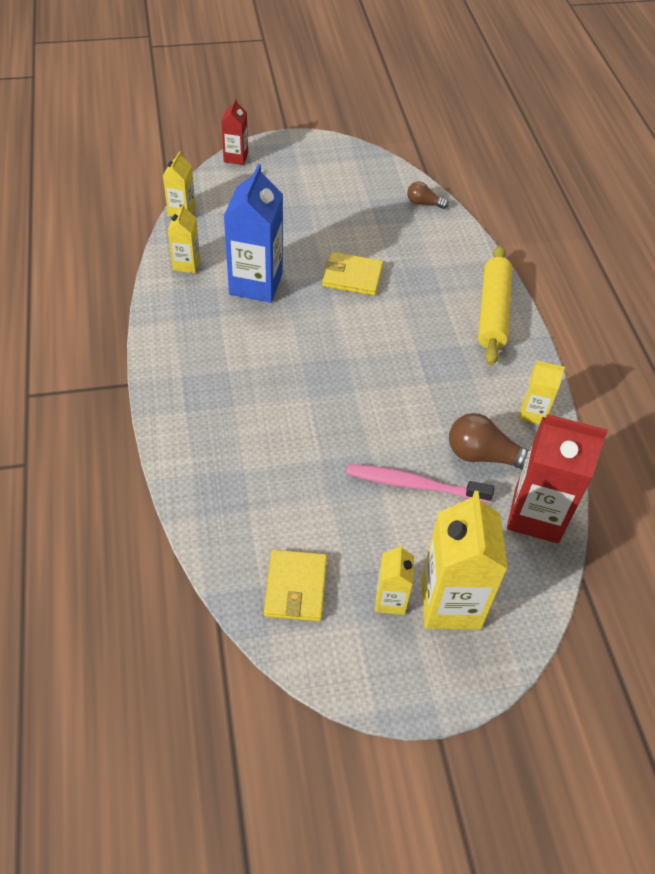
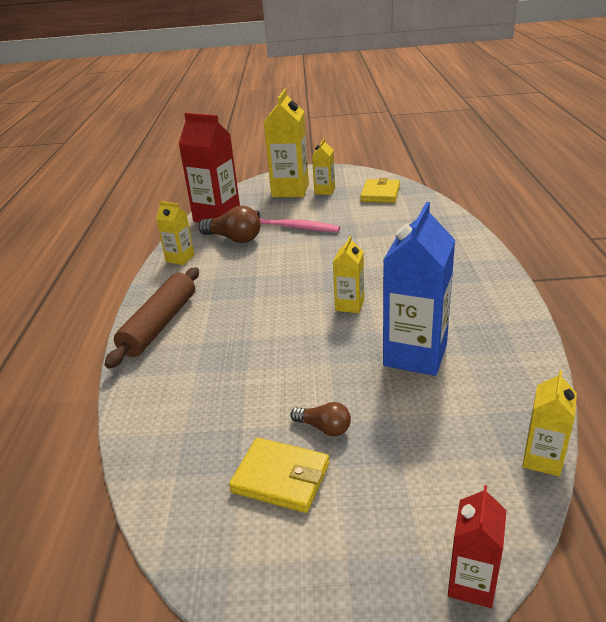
camera: 165 degrees left, 20 degrees down
(186, 264) = (508, 379): yellow carton -> yellow carton (349, 305)
(352, 277) = (297, 360): yellow wallet -> yellow wallet (281, 478)
(424, 203) = (157, 460): brown light bulb -> brown light bulb (324, 428)
(493, 312) = (159, 324): yellow rolling pin -> brown rolling pin

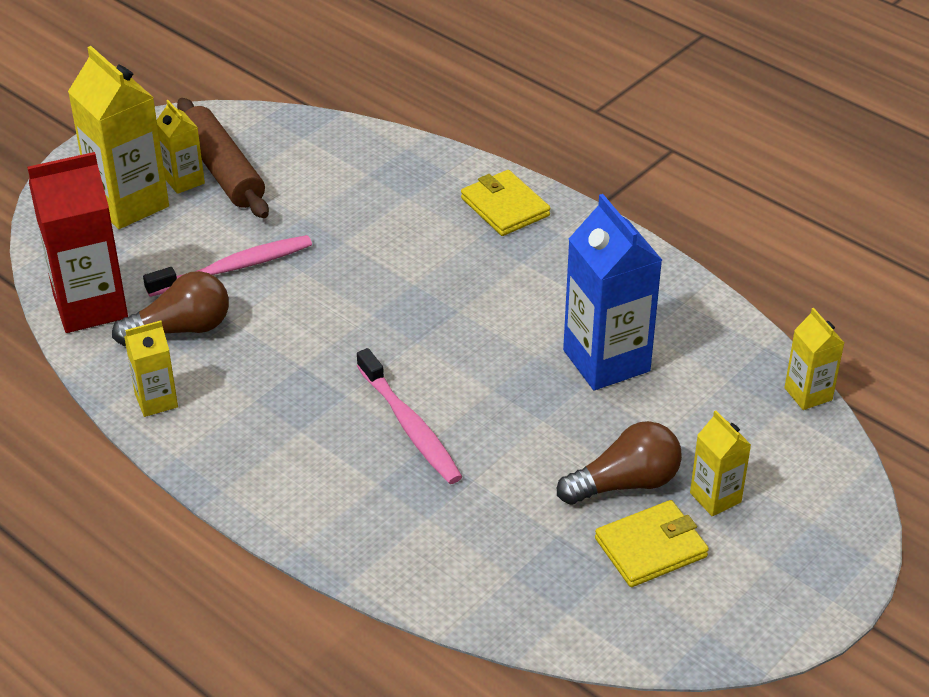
camera: 50 degrees left, 10 degrees up
(159, 324) = (291, 497): brown rolling pin -> brown rolling pin (222, 170)
(259, 326) = (410, 426): none -> pink toothbrush
(324, 428) = (625, 483): brown light bulb -> brown light bulb, size x1.74
(349, 305) = (469, 342): yellow carton -> yellow carton (715, 497)
(380, 194) = (272, 150): yellow wallet -> yellow wallet (505, 207)
(471, 583) = (861, 516): red carton -> none

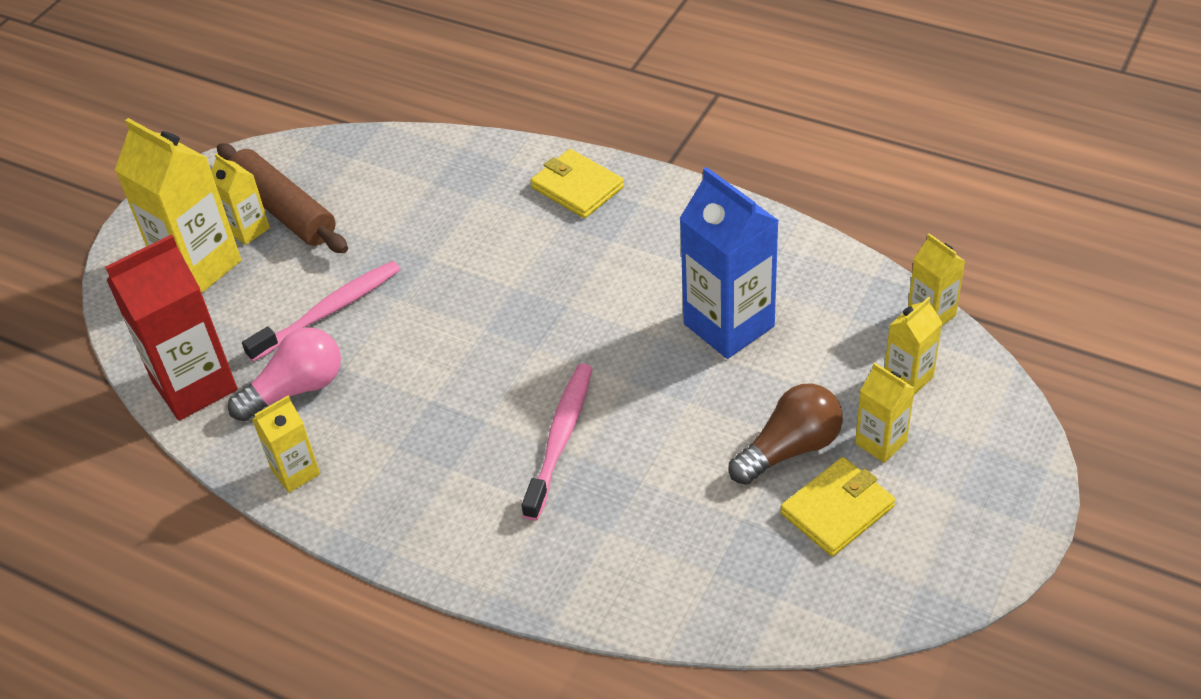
camera: 10 degrees left, 5 degrees up
(181, 329) = (296, 389): brown light bulb -> pink light bulb
(410, 426) = (560, 439): pink toothbrush -> pink toothbrush turned 120 degrees counterclockwise
(764, 446) = (908, 378): none -> yellow carton

